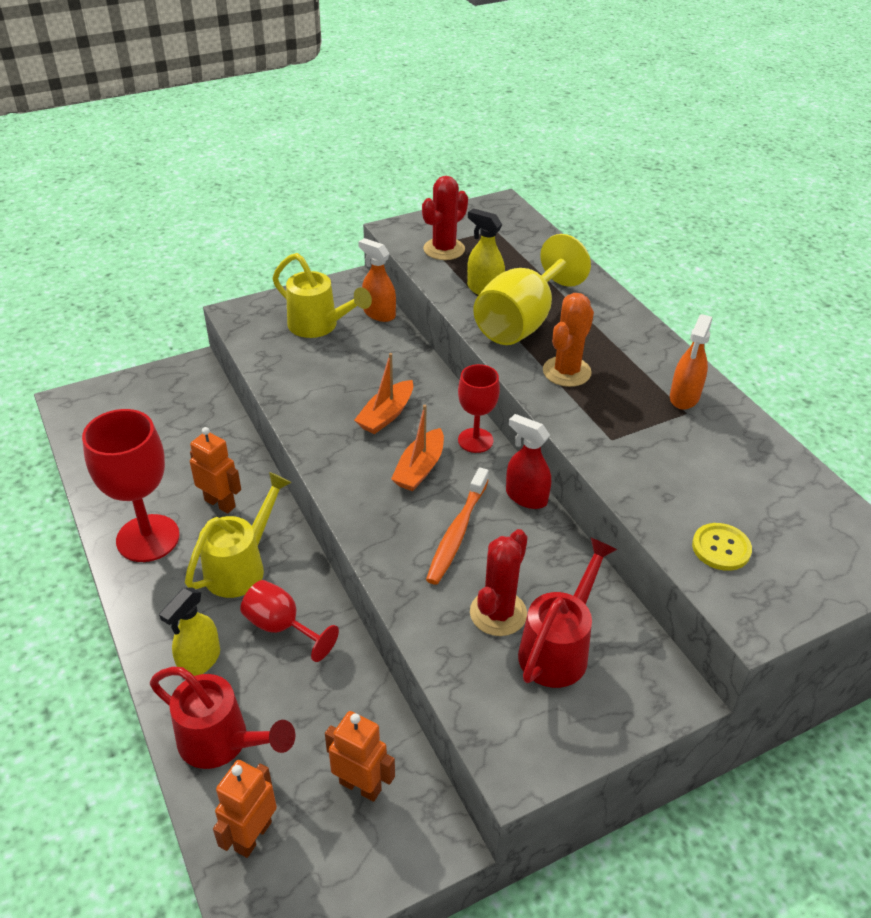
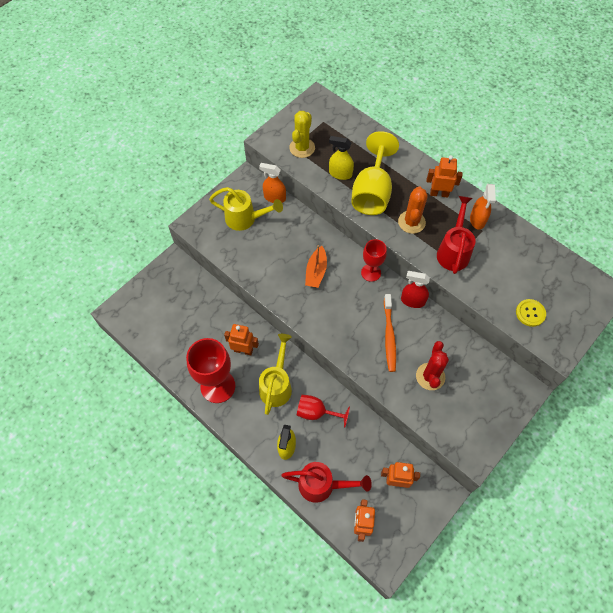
camera: 20 degrees left, 20 degrees up
(420, 469) = (351, 302): orange boat -> none
(444, 249) = (302, 148): red cactus -> yellow cactus
(559, 648) = (466, 385): red watering can -> red watering can (453, 251)
(634, 349) = (439, 193): none -> orange robot

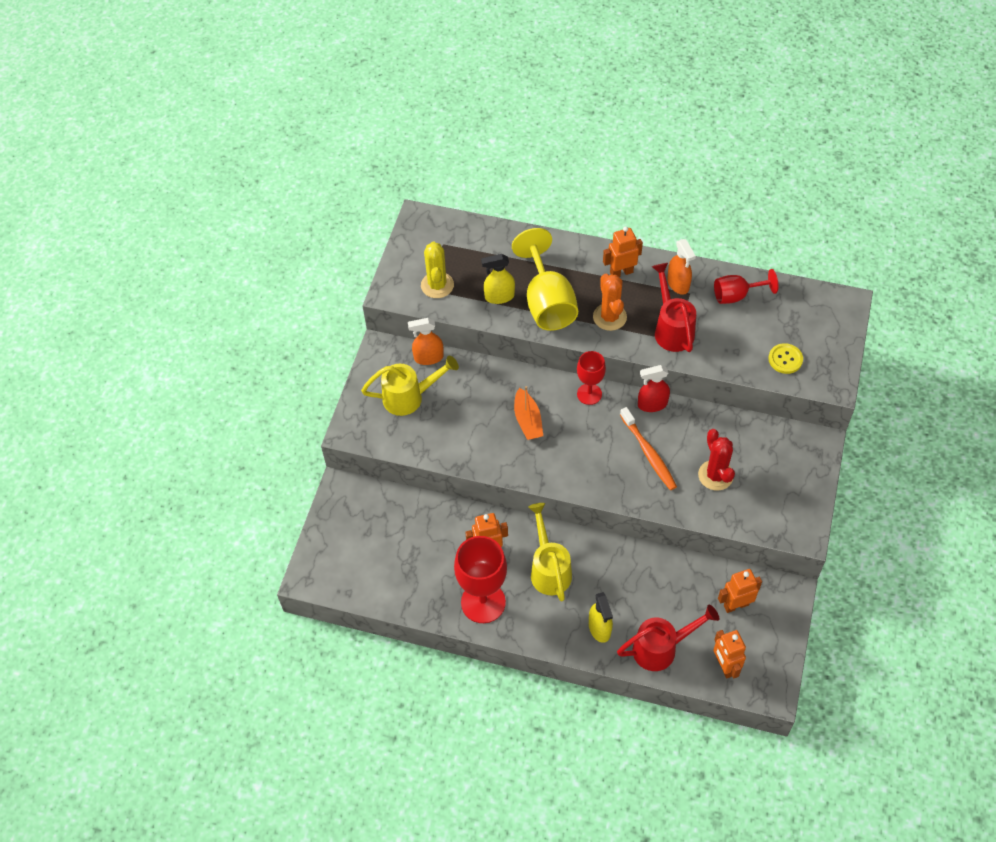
camera: 25 degrees left, 5 degrees down
(316, 412) = (610, 577): red goblet -> red goblet (736, 295)

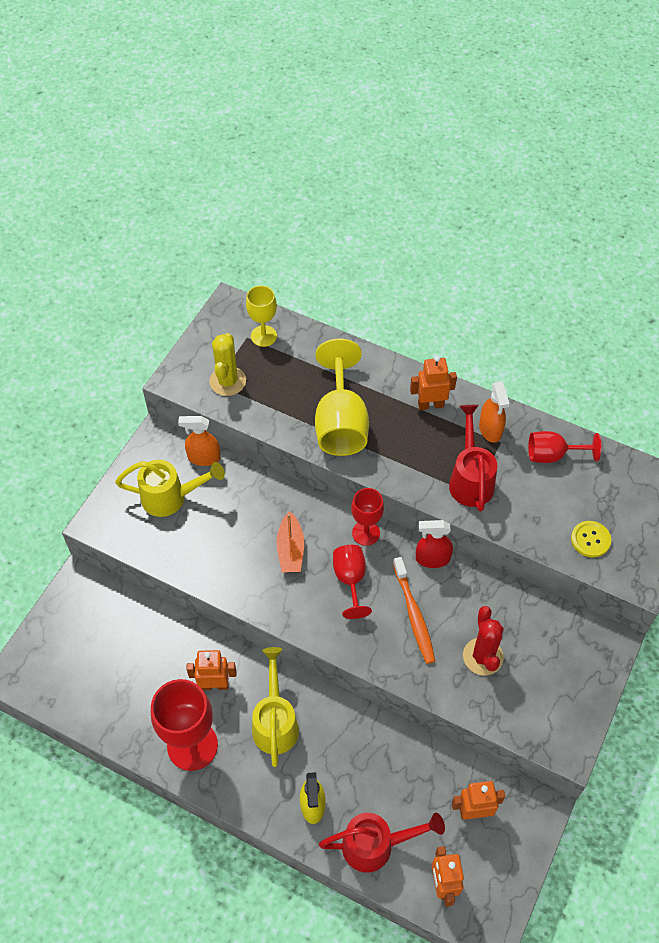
camera: 10 degrees right, 0 degrees up
(457, 240) = (263, 336): none -> yellow goblet
(499, 296) = (290, 406): yellow spray bottle -> none
(586, 435) = (350, 580): none -> red goblet
(609, 317) = (404, 452): orange cactus -> none

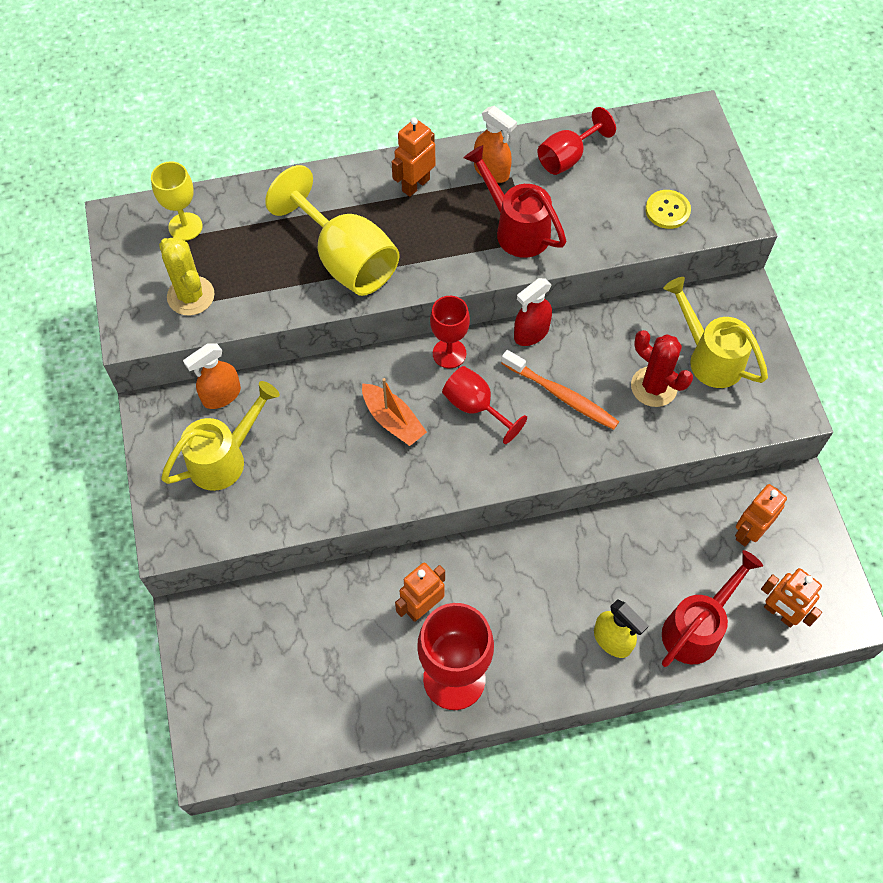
camera: 40 degrees left, 5 degrees up
(275, 722) = (510, 595): yellow watering can -> yellow watering can (709, 357)

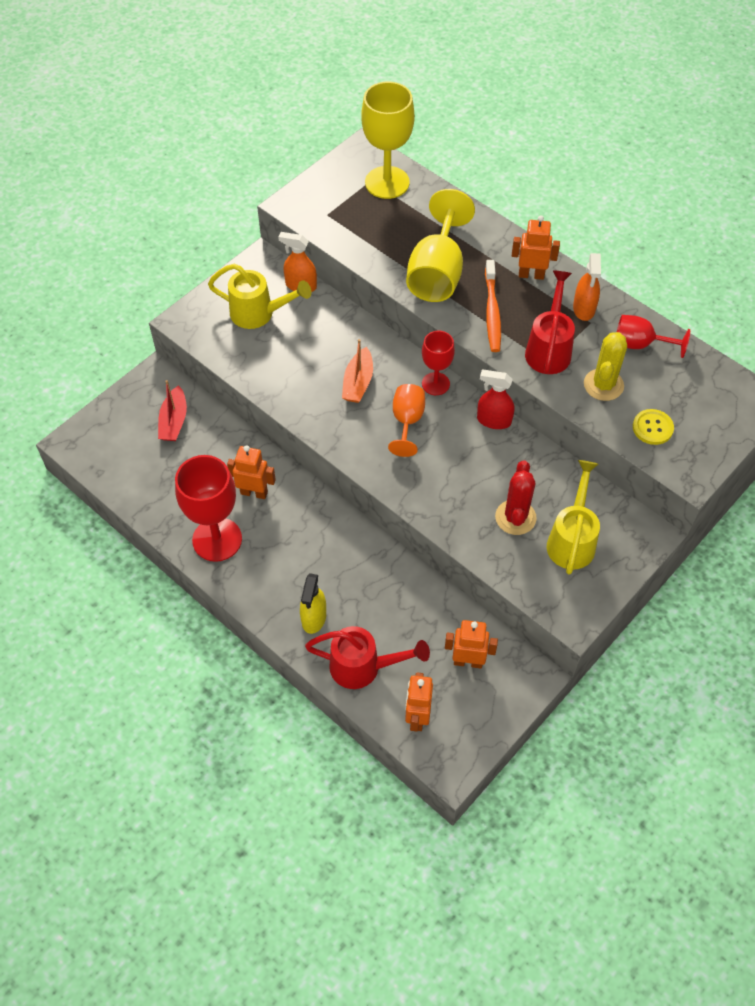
camera: 55 degrees right, 5 degrees down
(185, 226) = (387, 182): yellow goblet -> yellow goblet, size x1.70
(191, 296) = (339, 215): yellow cactus -> yellow cactus (603, 385)
(267, 634) = (174, 421): none -> red boat
(476, 407) = (407, 422): red goblet -> orange goblet
(561, 395) = (459, 465): orange toothbrush -> orange toothbrush (492, 312)

